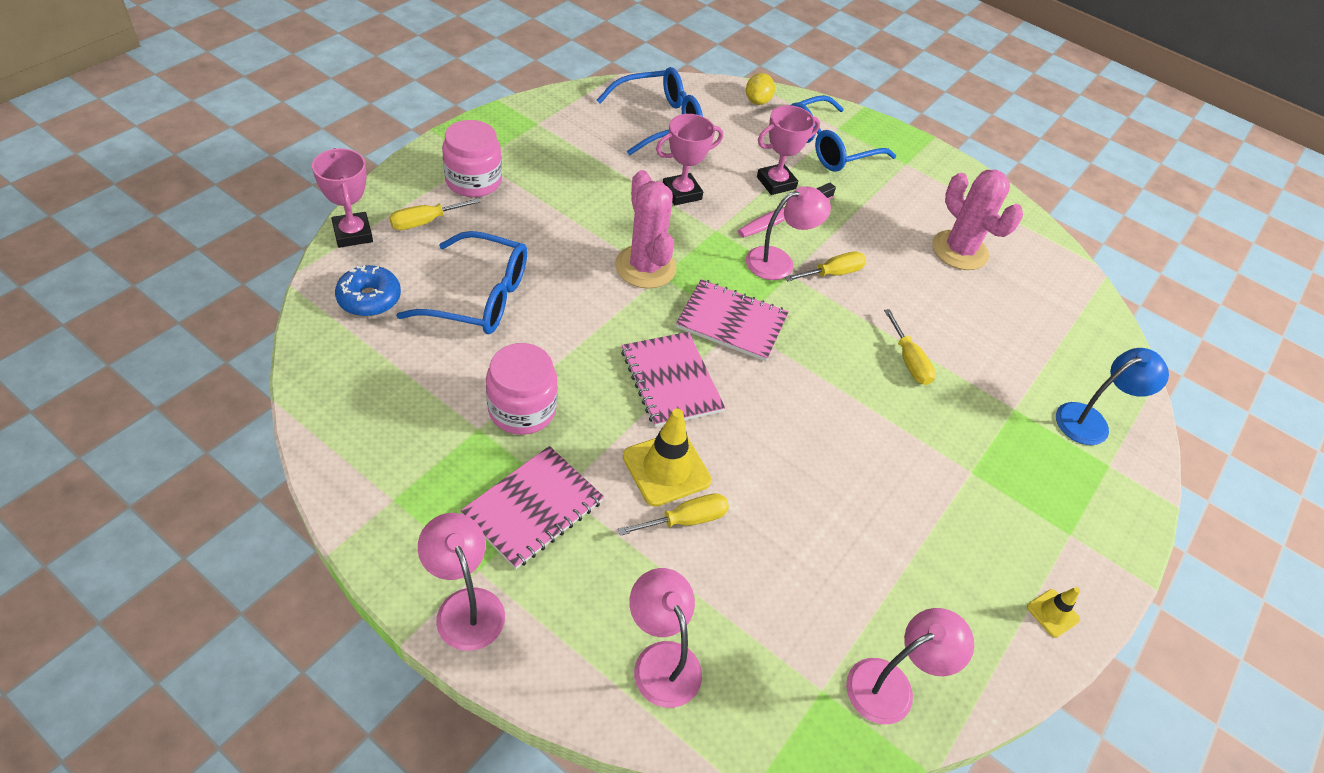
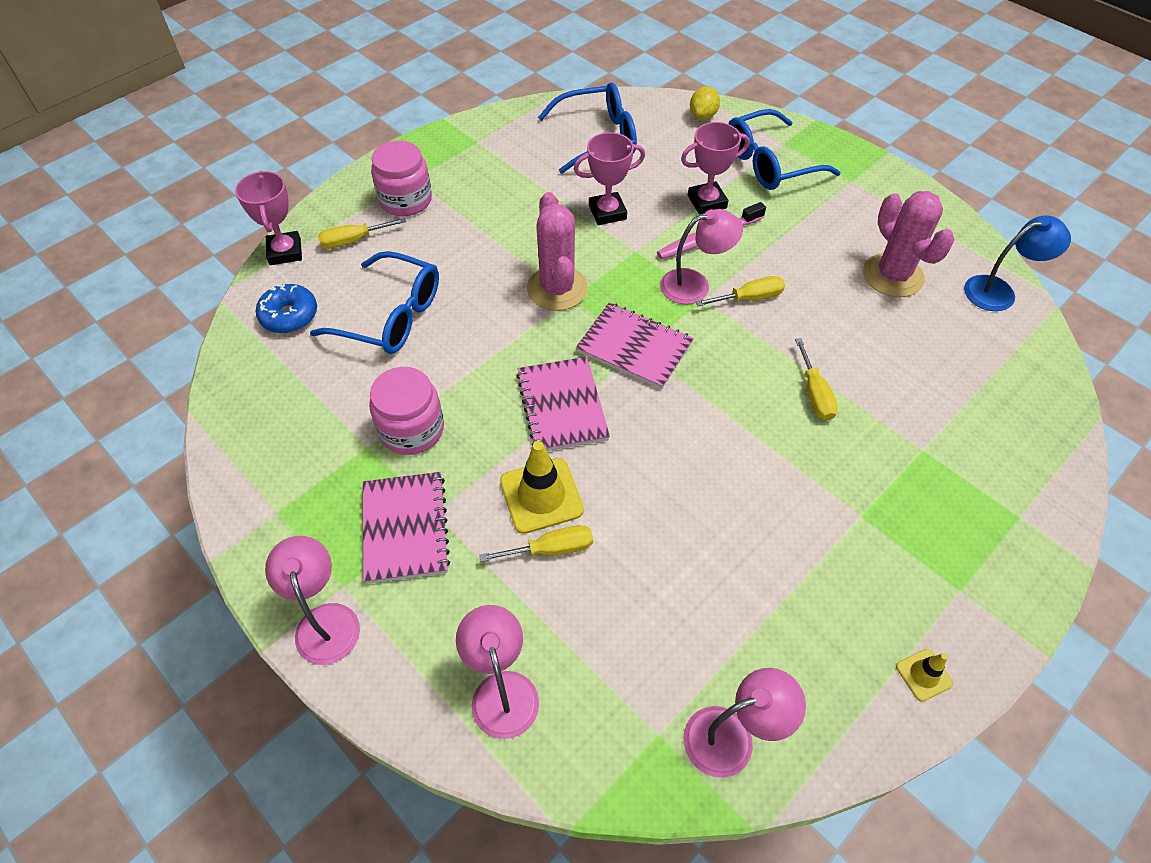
camera: 15 degrees right, 5 degrees up
(533, 508) = (405, 528): pink notebook -> pink notebook turned 60 degrees counterclockwise
(1091, 421) = (1007, 466): blue lamp -> blue lamp (999, 291)

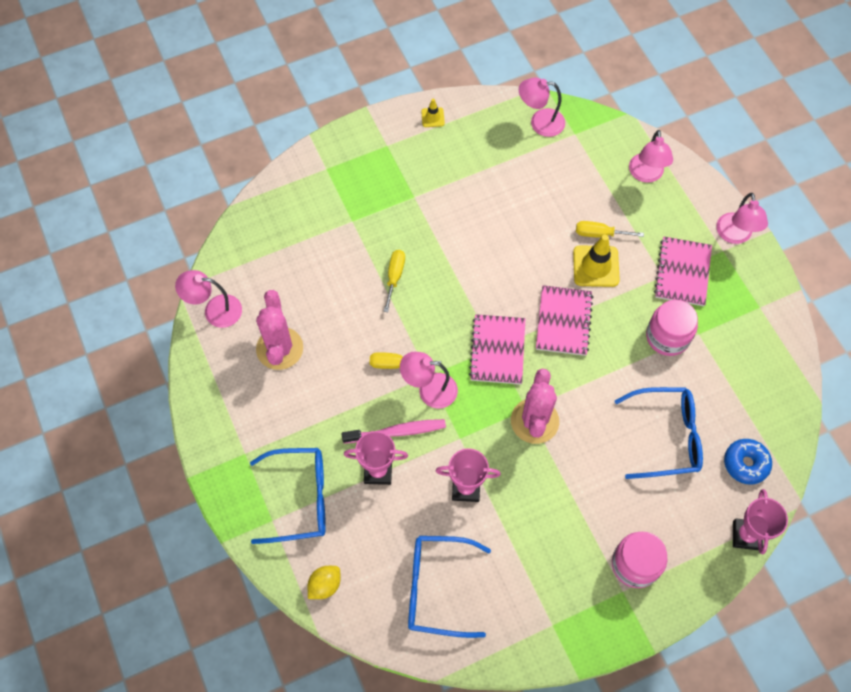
camera: 160 degrees left, 10 degrees up
(353, 240) = (687, 529): yellow screwdriver -> none
(391, 316) = (667, 436): blue glasses -> blue glasses turned 135 degrees clockwise
(634, 347) = (497, 350): pink notebook -> pink notebook turned 45 degrees clockwise
(999, 291) = (215, 310): blue lamp -> pink lamp

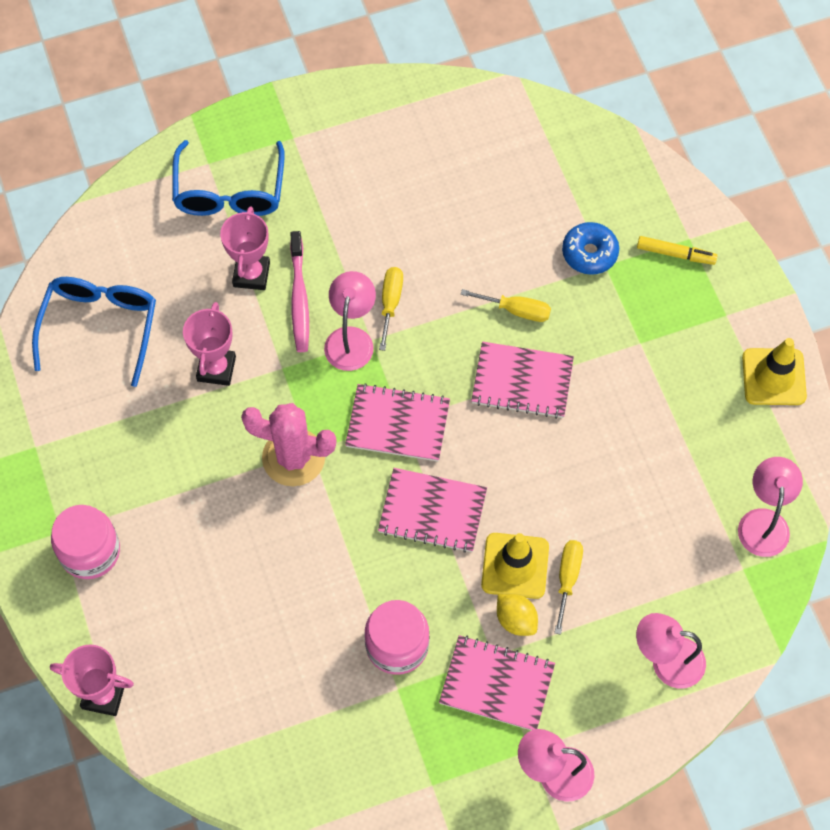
camera: 95 degrees right, 0 degrees up
(215, 310) = (484, 109): pink lamp -> none
(279, 348) = (425, 176): pink cactus -> none
(325, 585) = (124, 213): yellow lemon -> yellow lemon (516, 620)
(339, 177) = (675, 254): none -> yellow marker
(432, 117) = (774, 377): yellow traffic cone -> yellow traffic cone, size x1.89
(453, 270) = (522, 381): none -> pink notebook
(667, 436) = (251, 619): blue glasses -> none
(745, 463) = (200, 715): blue donut -> blue donut (589, 253)

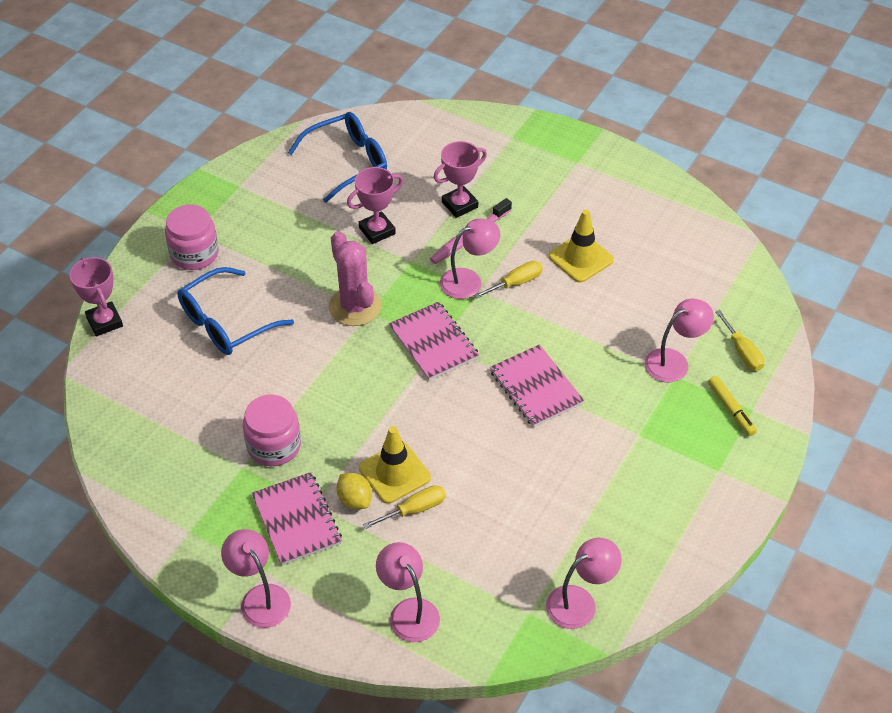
camera: 50 degrees right, 15 degrees down
(229, 192) = (504, 159): blue glasses -> blue glasses (226, 323)
(432, 511) = (389, 402): pink notebook -> none
(516, 310) = (585, 350): yellow screwdriver -> yellow screwdriver (742, 352)
(516, 620) = (355, 500): yellow lemon -> yellow lemon turned 45 degrees counterclockwise
(589, 253) = (674, 361): blue donut -> pink lamp
(774, 377) = (702, 532): yellow traffic cone -> yellow traffic cone (580, 258)

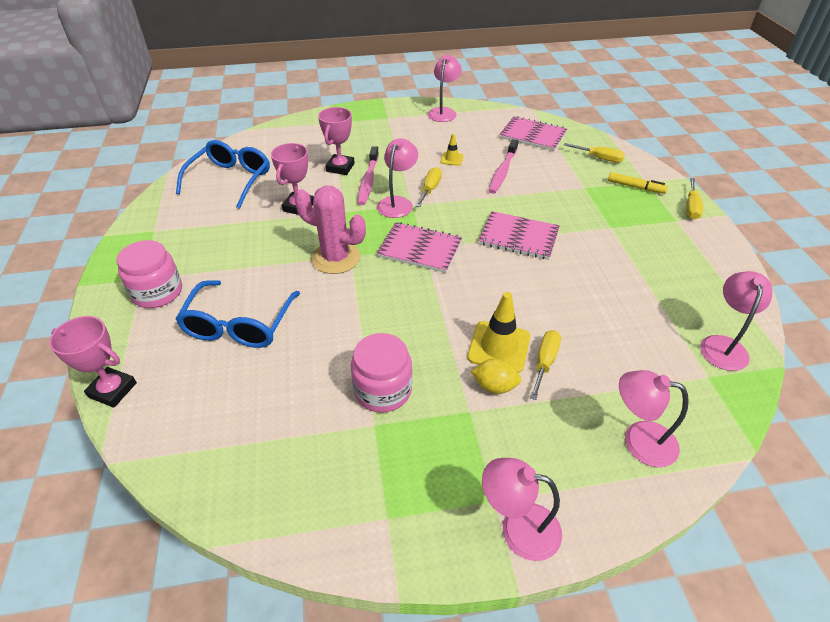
camera: 40 degrees left, 5 degrees down
(296, 520) = (469, 435): pink notebook -> pink notebook (533, 135)
(580, 258) = (451, 159): yellow traffic cone -> yellow traffic cone, size x0.53
(614, 305) = (503, 171): none -> pink toothbrush
(674, 361) = (573, 181): pink lamp -> pink lamp (443, 112)
(756, 468) = (691, 207): none -> yellow screwdriver

